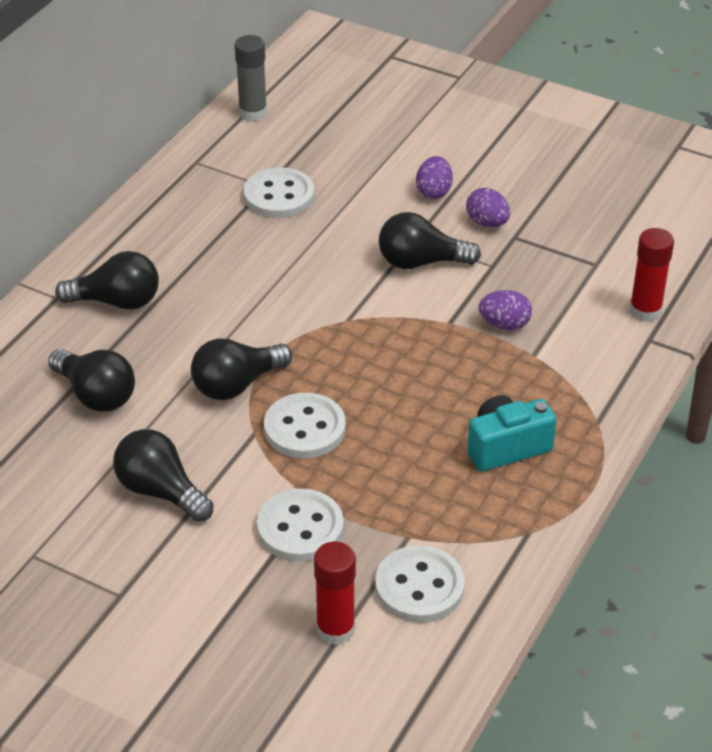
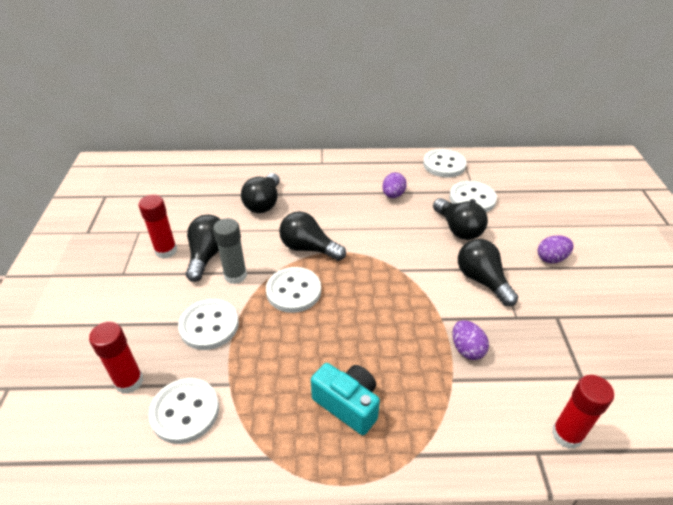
camera: 60 degrees right, 0 degrees up
(109, 534) = (166, 251): none -> red glue stick
(117, 302) = (335, 181): black light bulb -> black light bulb (458, 229)
(185, 183) = (444, 165): none -> white button
(253, 113) = (525, 162): grey glue stick -> grey glue stick (235, 275)
(487, 223) = (553, 296): purple egg -> purple egg (393, 195)

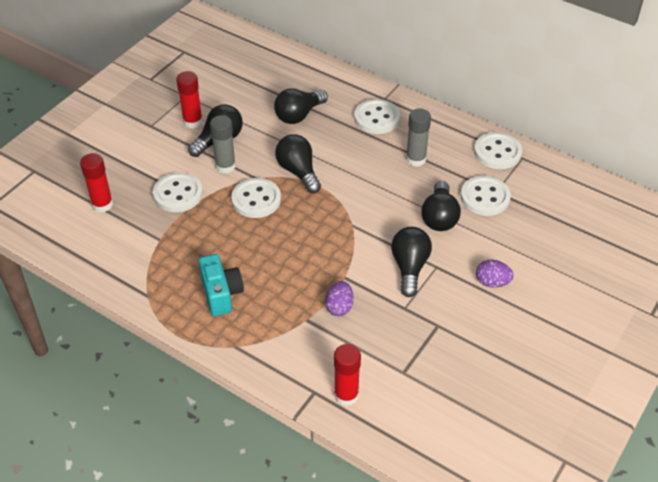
camera: 35 degrees right, 5 degrees up
(185, 411) = (121, 241): white button -> white button (376, 118)
(393, 195) = (416, 159): purple egg -> grey glue stick

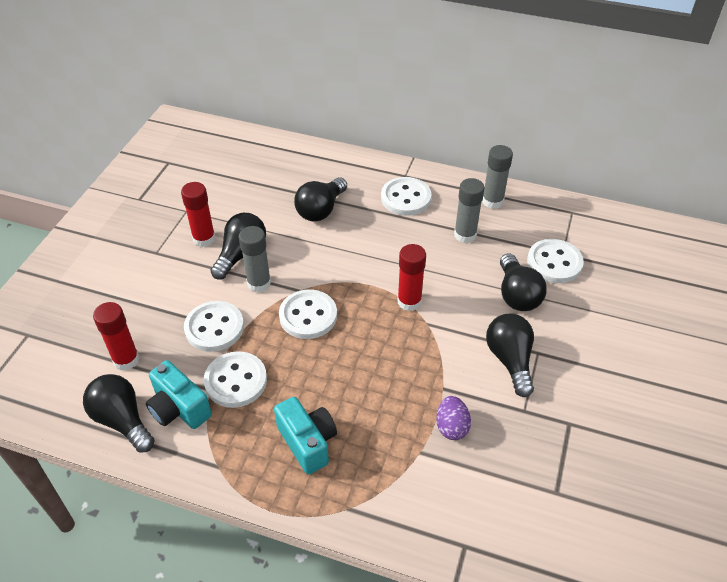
camera: 15 degrees left, 0 degrees up
(131, 248) = (179, 408): none -> turquoise camera
(298, 172) = (344, 273): black light bulb -> black light bulb (122, 420)
(346, 395) = (504, 540): red glue stick -> red glue stick (409, 301)
(453, 135) = (492, 201): none -> grey glue stick
(492, 282) = (605, 358): purple egg -> none
(497, 152) = (545, 211): white button -> white button (236, 381)

